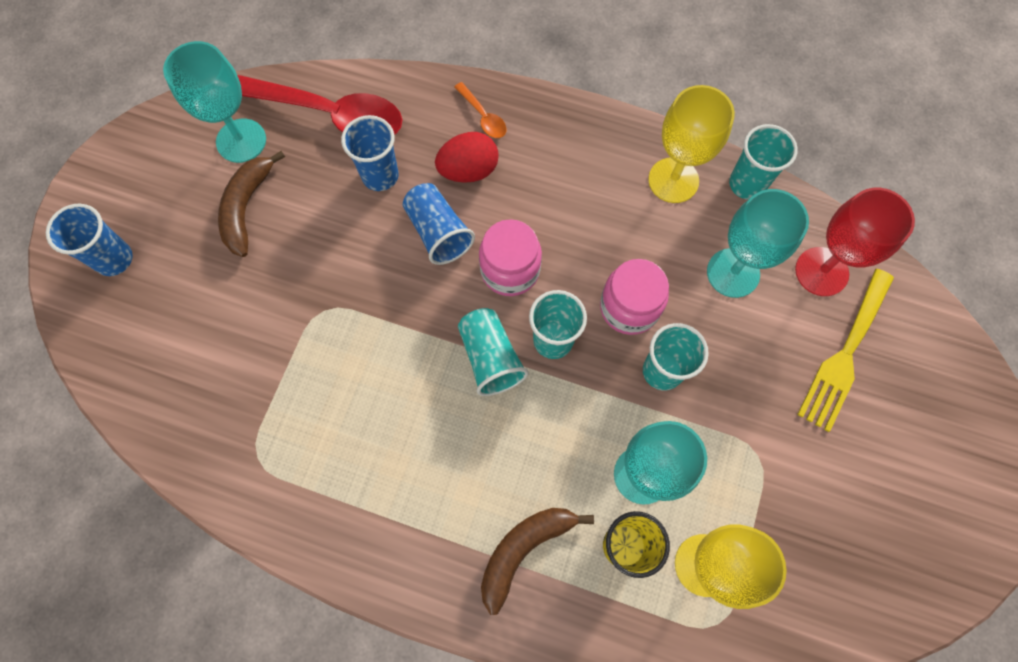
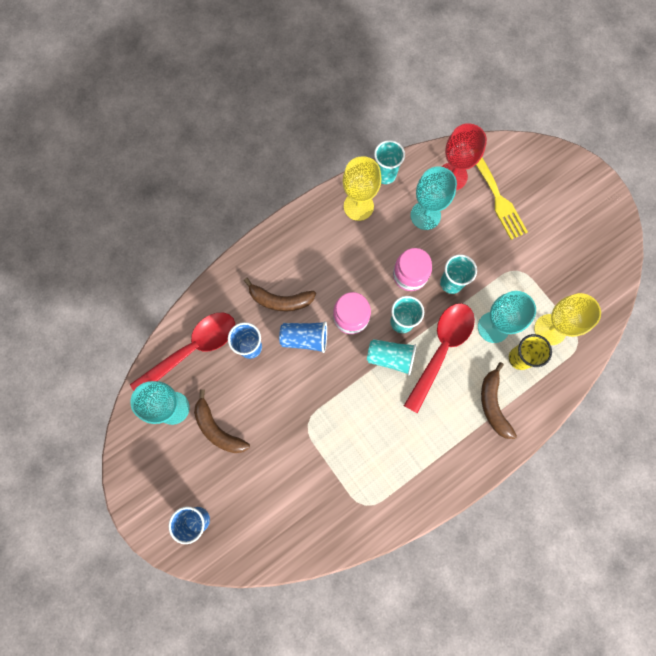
camera: 55 degrees left, 5 degrees up
(468, 170) = (280, 300): red egg -> brown banana
(483, 117) = (254, 272): orange spoon -> none
(552, 420) = (441, 349): none -> red spoon

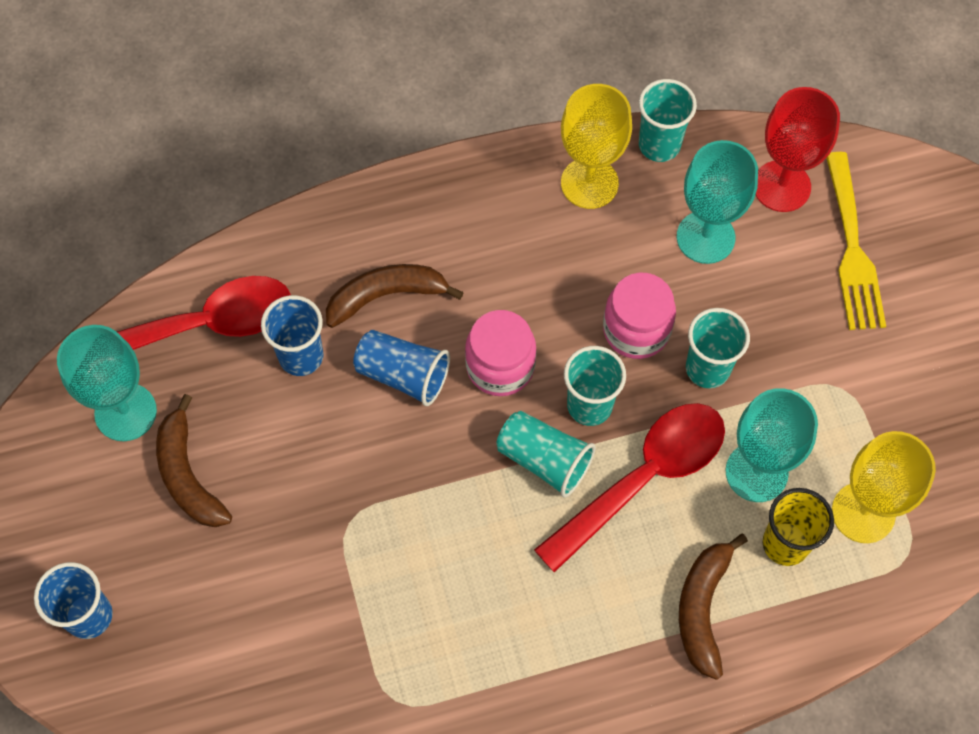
camera: 20 degrees right, 10 degrees down
(280, 300) = (386, 296): brown banana -> brown banana turned 135 degrees clockwise

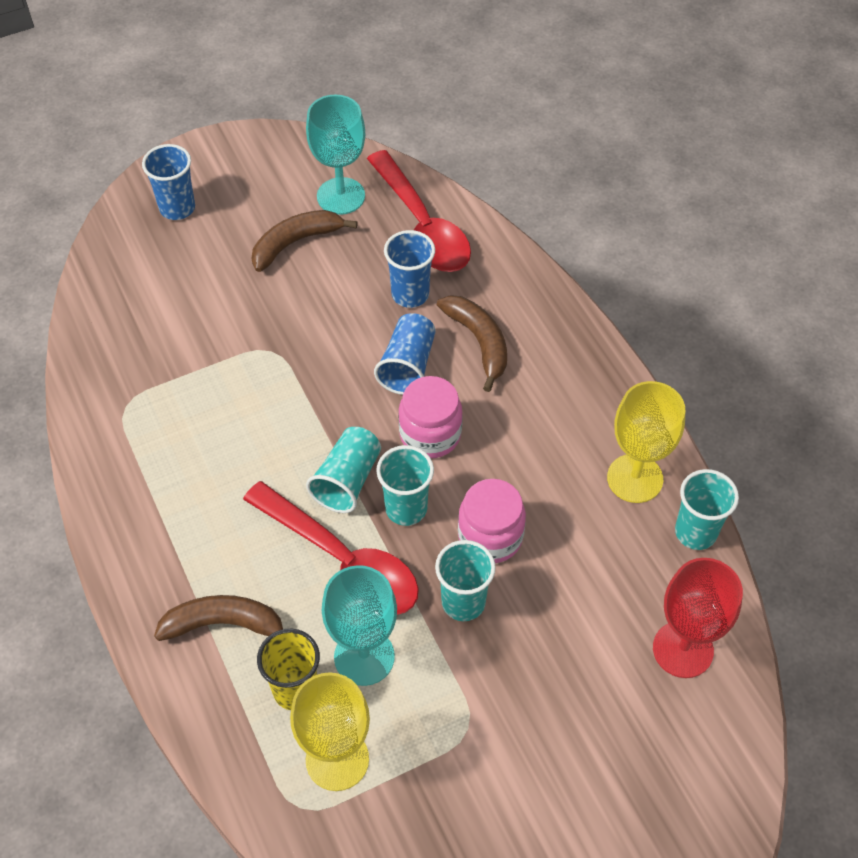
camera: 80 degrees right, 10 degrees down
(705, 237) = (604, 585): turquoise goblet -> none
(852, 248) = (629, 725): yellow fork -> none

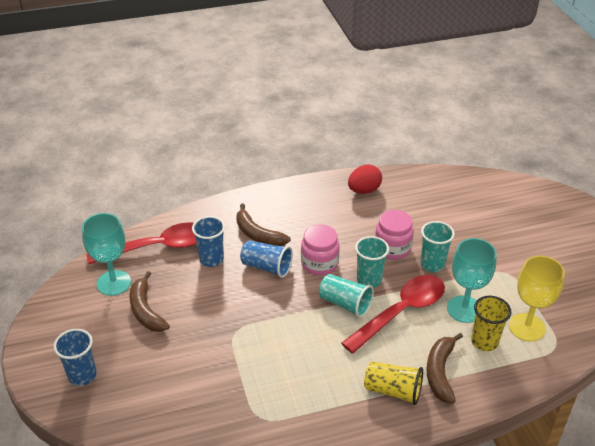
camera: 80 degrees left, 15 degrees down
(183, 561) = (393, 390): none -> yellow cup
(479, 342) = (258, 234): brown banana -> brown banana turned 120 degrees counterclockwise
(635, 478) = (364, 190): yellow goblet -> red egg
(683, 649) = (463, 191): red goblet -> none
(695, 532) = (399, 176): turquoise cup -> none

